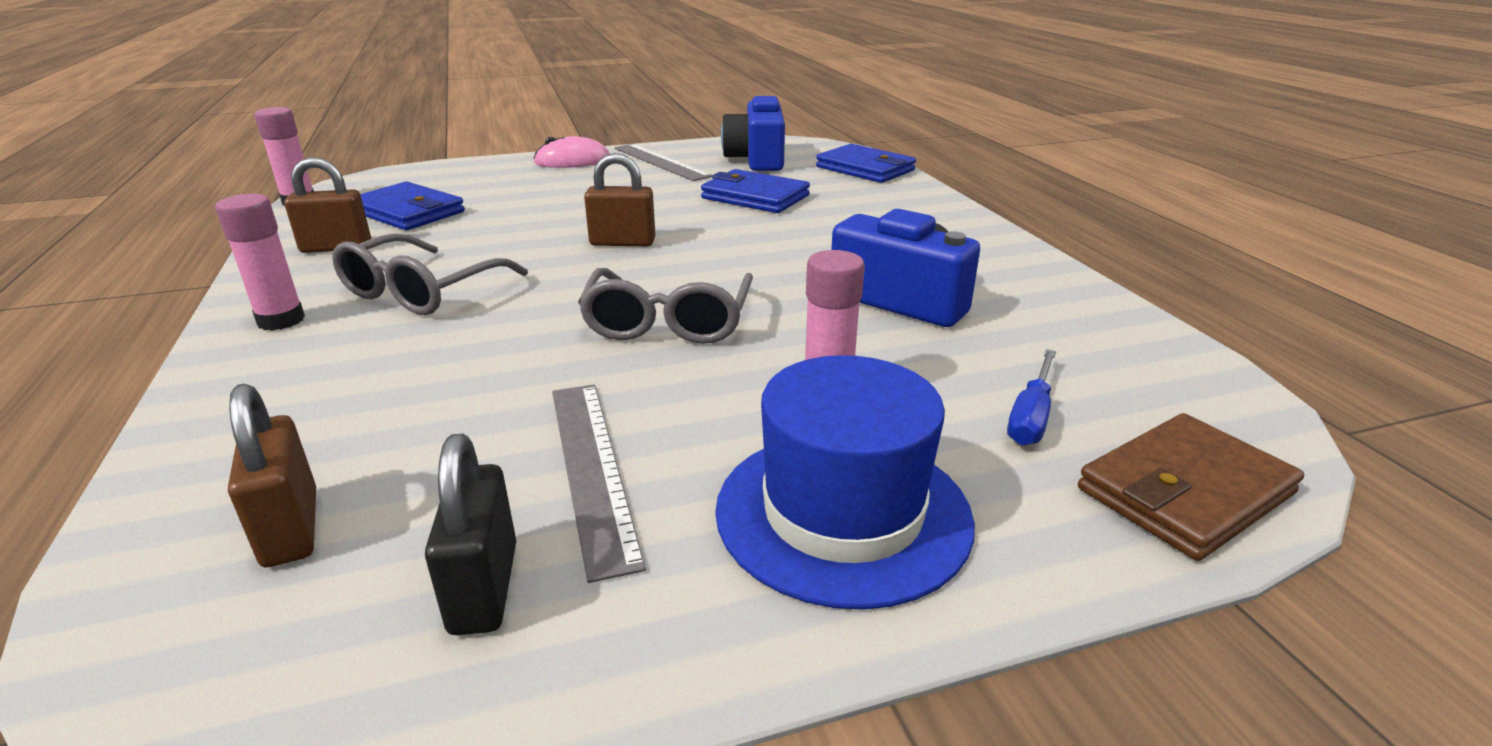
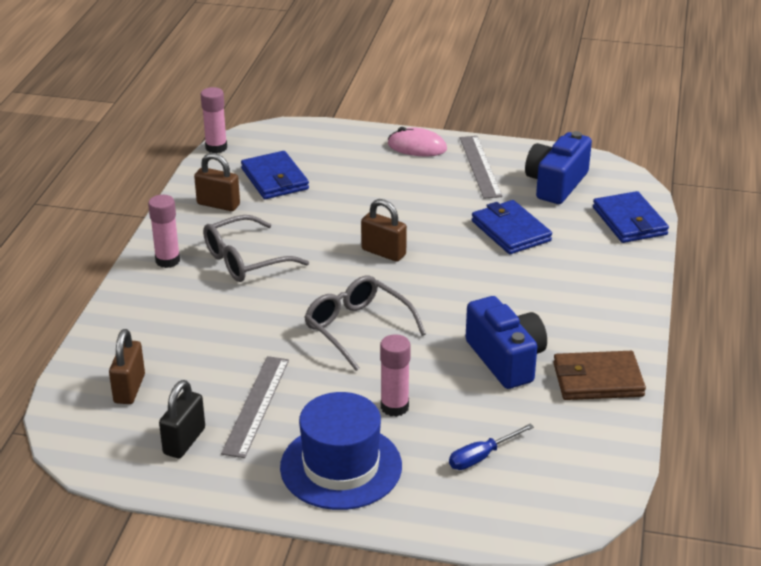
camera: 30 degrees right, 5 degrees up
(668, 321) = (358, 329): grey glasses -> grey glasses turned 105 degrees clockwise
(1185, 491) = (502, 518): brown wallet -> brown wallet (597, 380)

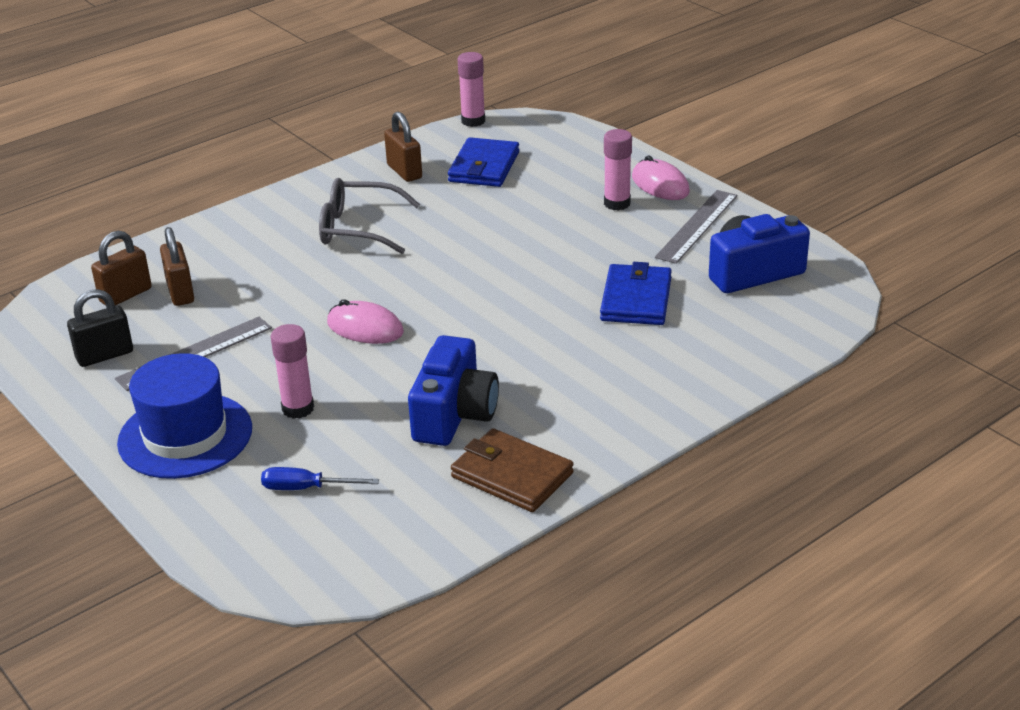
camera: 40 degrees right, 0 degrees up
(167, 261) = (297, 203): pink glue stick -> pink glue stick (617, 203)
(358, 329) = (365, 328): grey glasses -> pink mouse
(383, 252) = (485, 270): brown padlock -> brown padlock (180, 292)
(629, 221) = (778, 340): blue wallet -> none

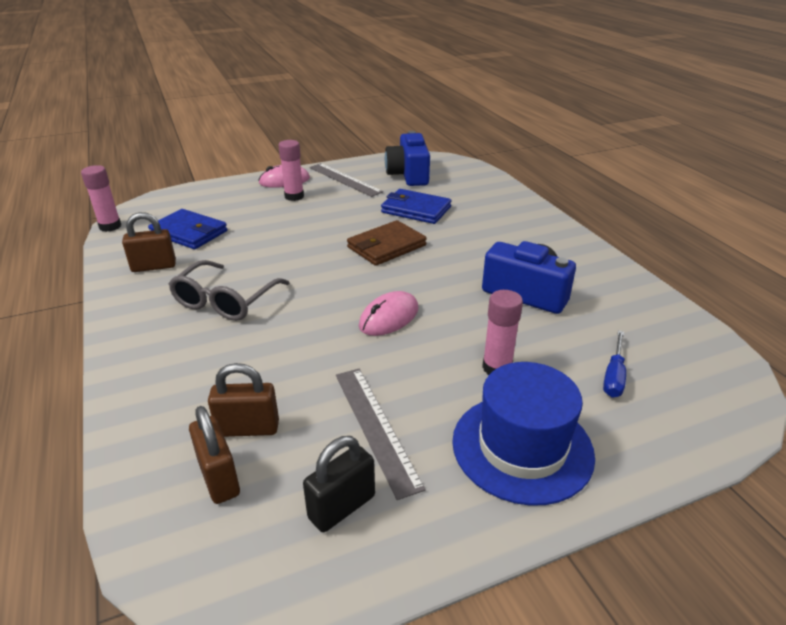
camera: 75 degrees left, 0 degrees up
(105, 355) = (342, 507): black padlock -> black padlock turned 60 degrees clockwise
(511, 475) = (603, 281): brown wallet -> brown wallet (386, 246)

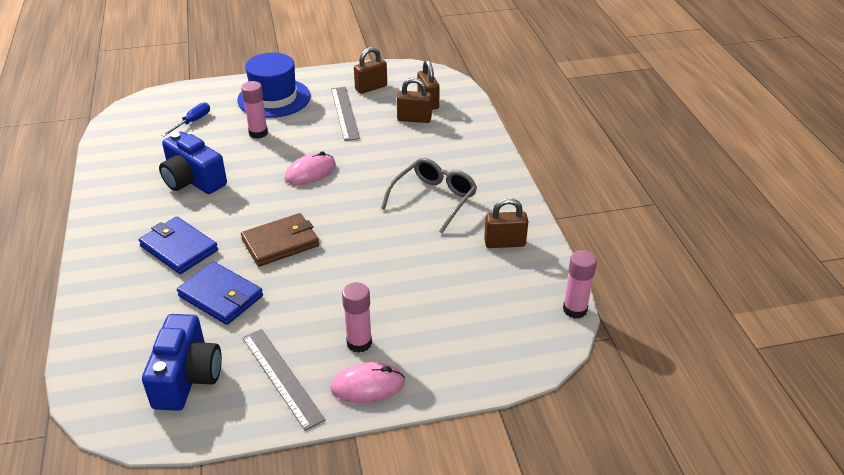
camera: 170 degrees left, 5 degrees up
(189, 232) = (481, 288): blue wallet -> blue wallet (179, 248)
(342, 507) = (371, 88): black padlock -> brown padlock

